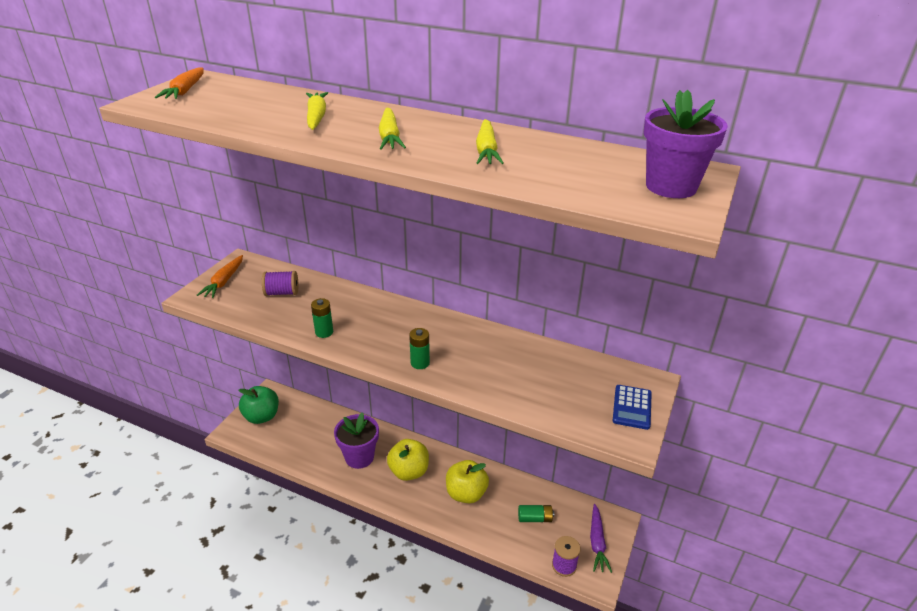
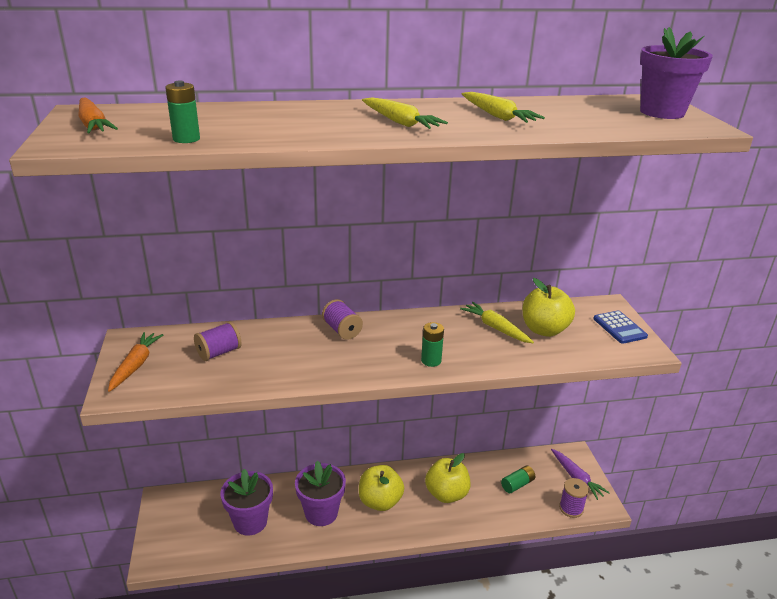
camera: 35 degrees left, 5 degrees down
(224, 281) = (135, 365): orange carrot -> orange carrot turned 150 degrees counterclockwise
(262, 416) = (177, 526): green apple -> none
(308, 438) = (250, 522): none -> purple flower pot
(316, 117) = (297, 121): yellow carrot -> yellow carrot (495, 328)
(324, 332) = (310, 370): green battery -> green battery (186, 139)
(383, 309) = (342, 330): none -> purple spool
(552, 378) = (544, 330): none -> yellow apple

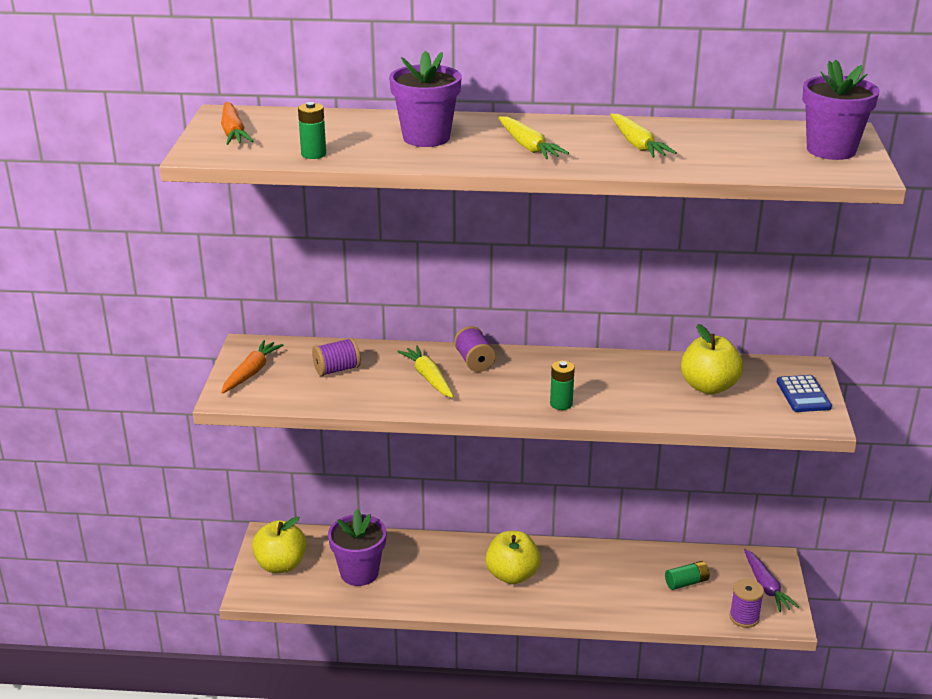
camera: 15 degrees right, 0 degrees up
(321, 513) = (440, 576): purple flower pot -> purple flower pot (426, 138)
(446, 494) = (594, 579): yellow apple -> yellow apple (281, 565)
(495, 328) = (651, 378): yellow carrot -> yellow carrot (428, 378)

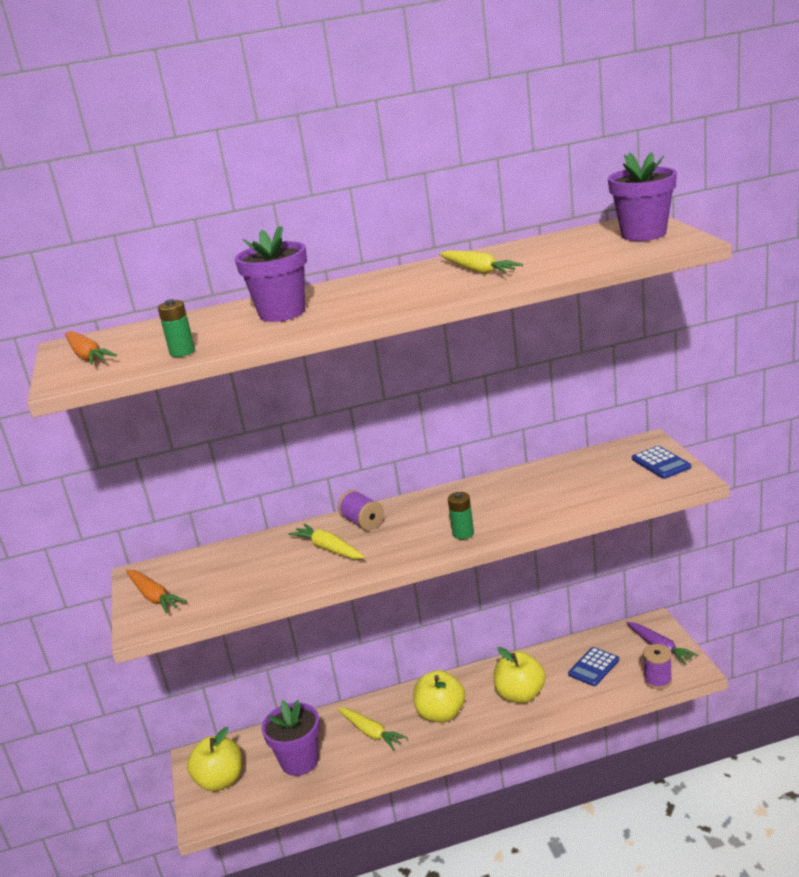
camera: 15 degrees left, 5 degrees down
(251, 373) = (154, 597): orange carrot -> orange carrot turned 135 degrees clockwise
(337, 369) = (237, 568): purple spool -> none
(528, 146) = (383, 296): yellow carrot -> yellow carrot (371, 732)
(686, 582) = (593, 667): green battery -> blue calculator
(708, 387) = (579, 481): yellow apple -> yellow apple (520, 695)

